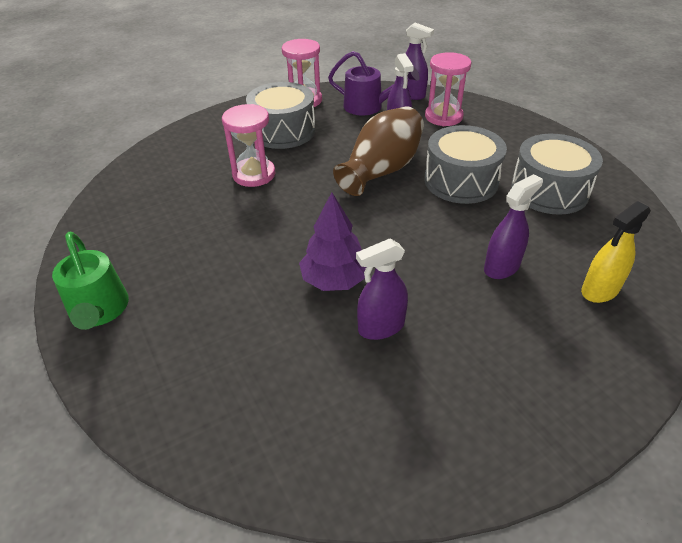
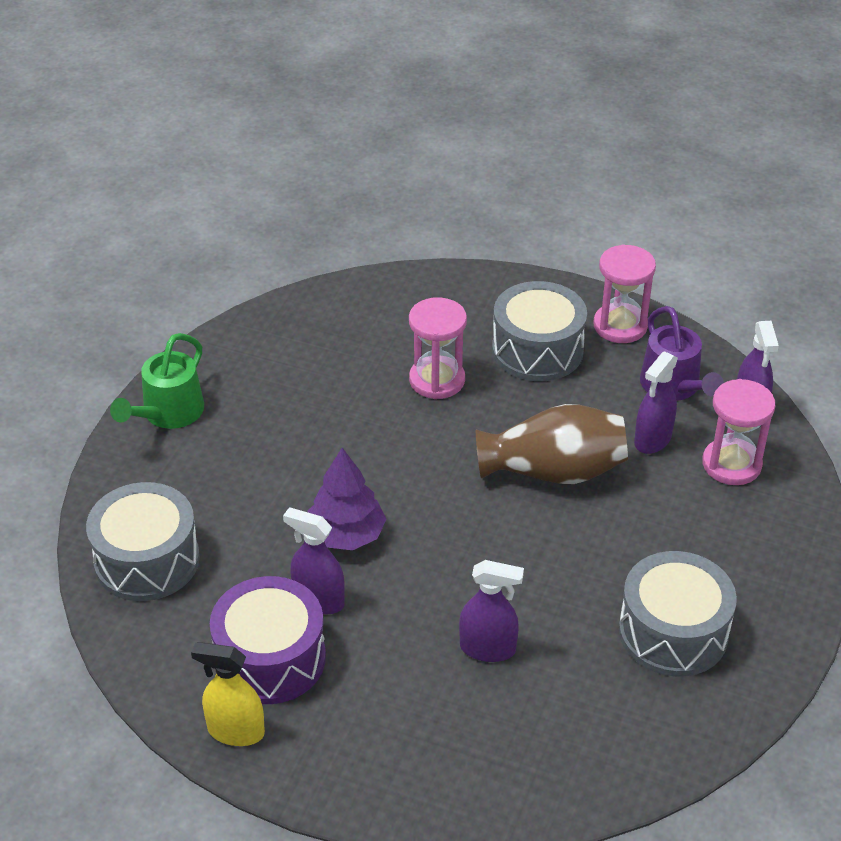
camera: 50 degrees right, 0 degrees up
(414, 388) = (270, 658): none -> purple drum
(461, 181) = (607, 547): grey drum -> grey drum (147, 560)
(599, 290) = (529, 742): yellow spray bottle -> yellow spray bottle (235, 731)

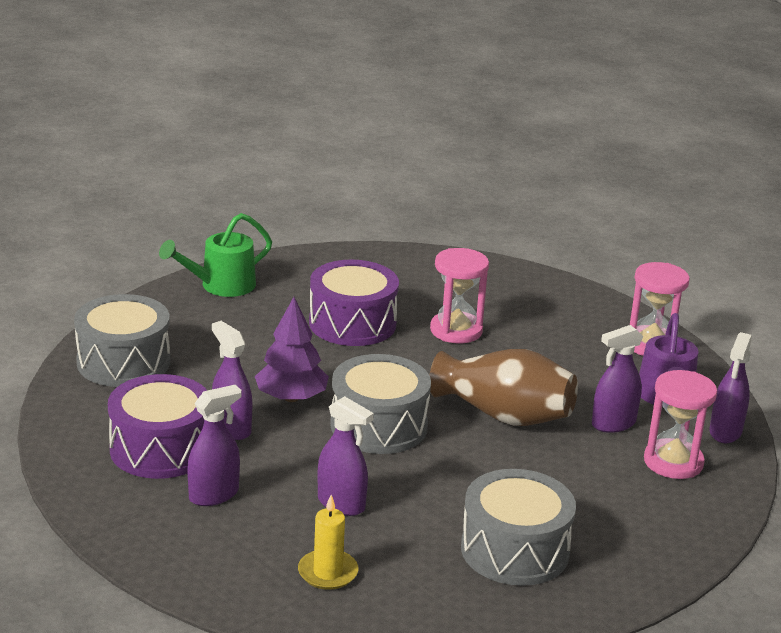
camera: 25 degrees right, 15 degrees down
(235, 731) = (92, 481): yellow spray bottle -> none
(334, 411) = (352, 323): none -> purple drum
(364, 693) = (214, 495): none -> purple spray bottle
(535, 737) = (328, 572): none -> yellow candle
(537, 350) = (561, 338): grey drum -> grey drum (379, 426)

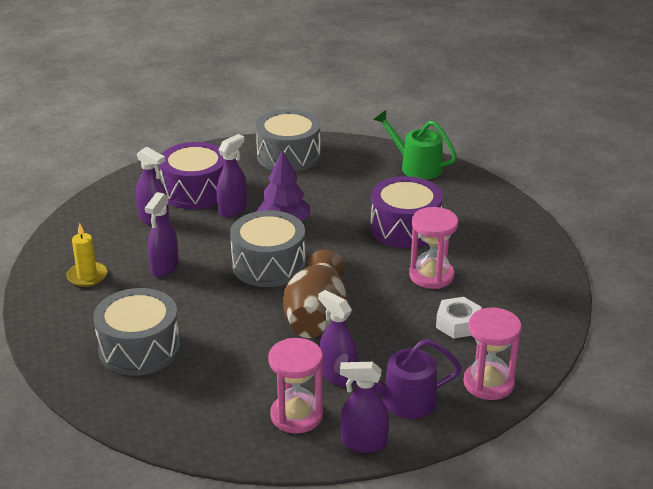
camera: 75 degrees right, 5 degrees up
(549, 337) = (458, 324): none -> white nut

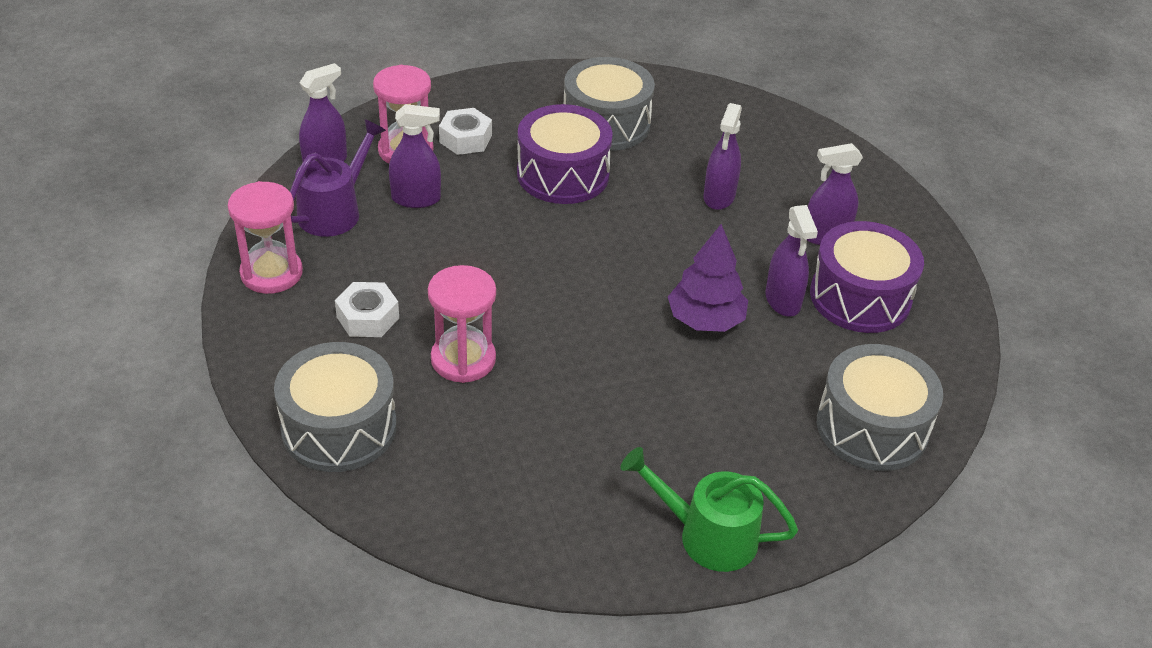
camera: 130 degrees right, 10 degrees up
(87, 276) = (760, 148): yellow candle -> none
(164, 267) = (719, 197): purple spray bottle -> purple spray bottle turned 135 degrees counterclockwise
(244, 398) = (465, 139): none -> white nut
(268, 265) = (637, 261): grey drum -> grey drum (339, 427)
(316, 318) = (509, 237): brown vase -> none
(405, 228) = (575, 408): purple drum -> purple drum (563, 174)
(416, 166) = (707, 535): green watering can -> green watering can turned 150 degrees counterclockwise

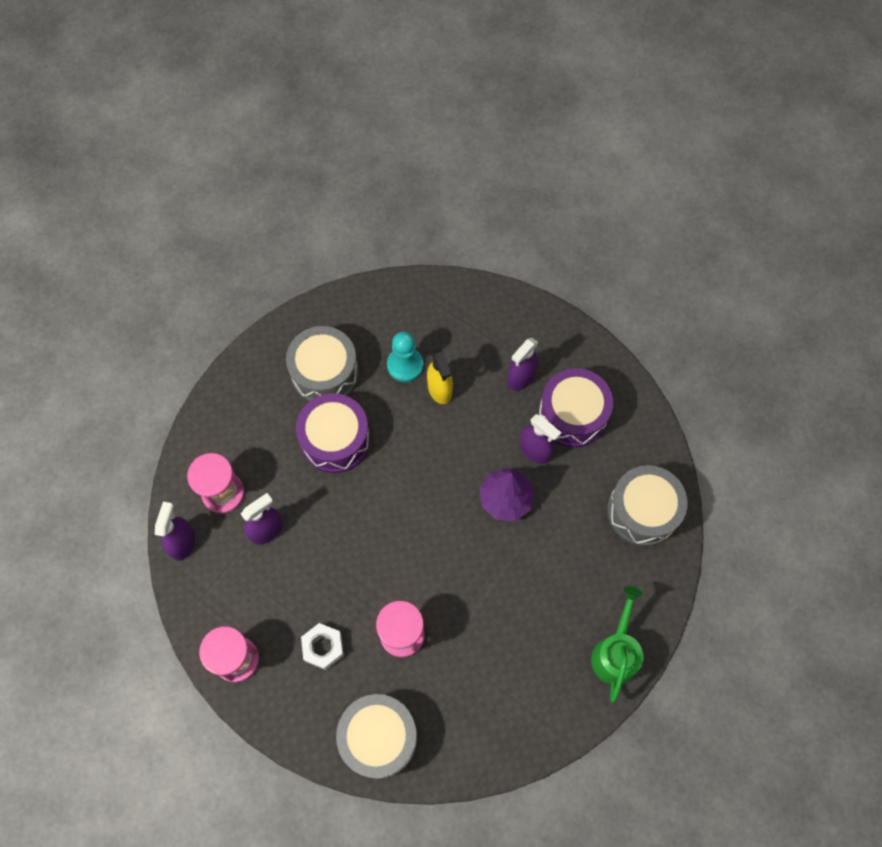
camera: 35 degrees left, 25 degrees up
(335, 210) = (227, 579): purple watering can -> none
(465, 139) = (251, 454): white nut -> none
(699, 160) = (405, 365): none -> turquoise pawn
(707, 535) = (616, 652): green watering can -> green watering can turned 120 degrees clockwise
(719, 197) = (440, 389): purple spray bottle -> yellow spray bottle

